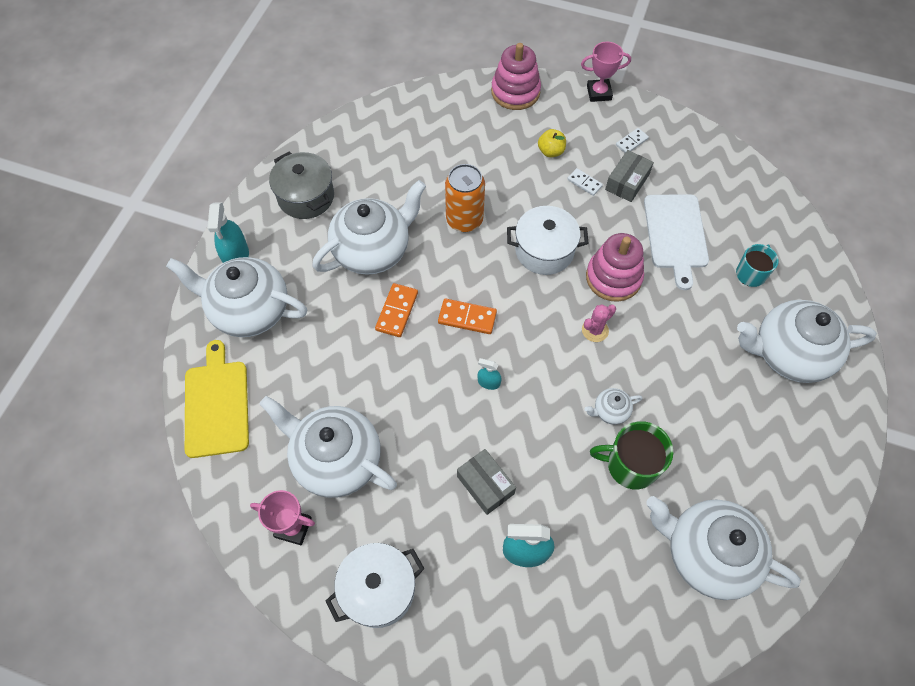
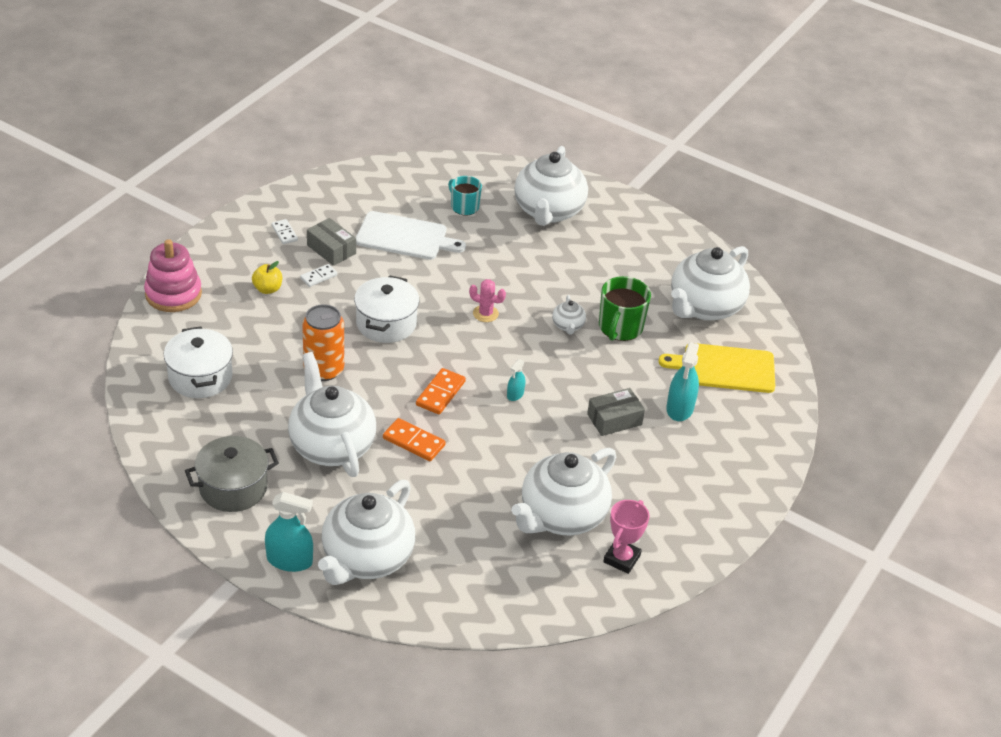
camera: 80 degrees left, 20 degrees down
(216, 404) = (473, 601): yellow cutting board -> yellow cutting board (724, 368)
(378, 590) = (692, 509): white pot -> white pot (200, 377)
(595, 330) = (485, 314): pink cactus -> pink cactus turned 45 degrees counterclockwise
(599, 93) = (209, 237): pink trophy -> none
(613, 277) = (435, 287): pink stacking toy -> none

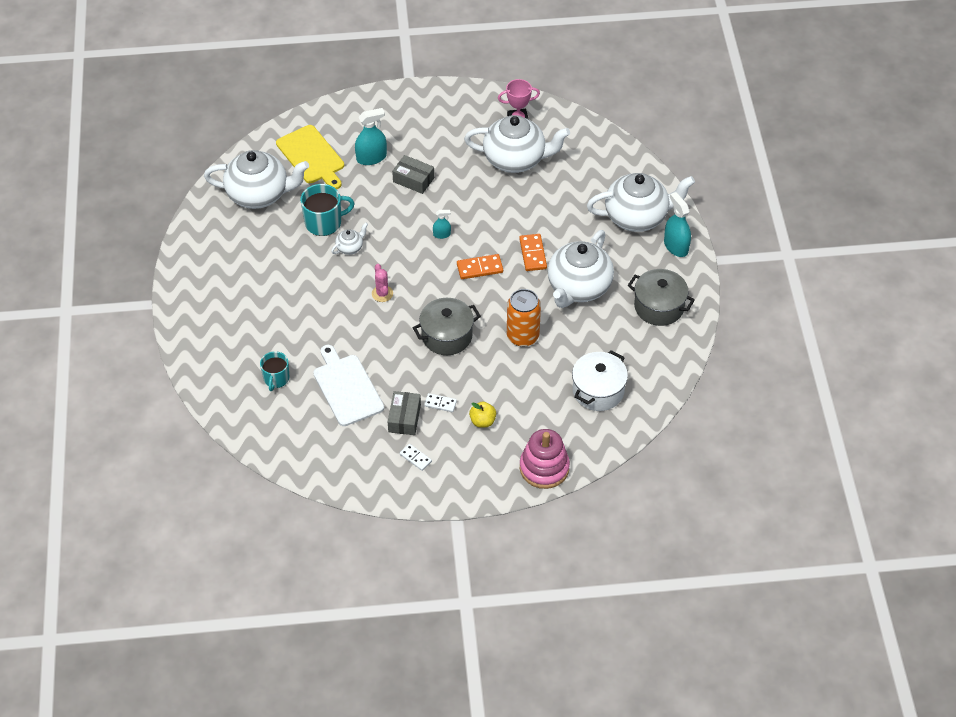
camera: 125 degrees left, 10 degrees up
(284, 233) = (415, 458): white domino -> white domino turned 75 degrees counterclockwise
(386, 323) = (447, 336): white pot -> grey pot
(548, 211) = (233, 329): white teapot -> none
(620, 327) = (324, 222): green mug -> turquoise mug

